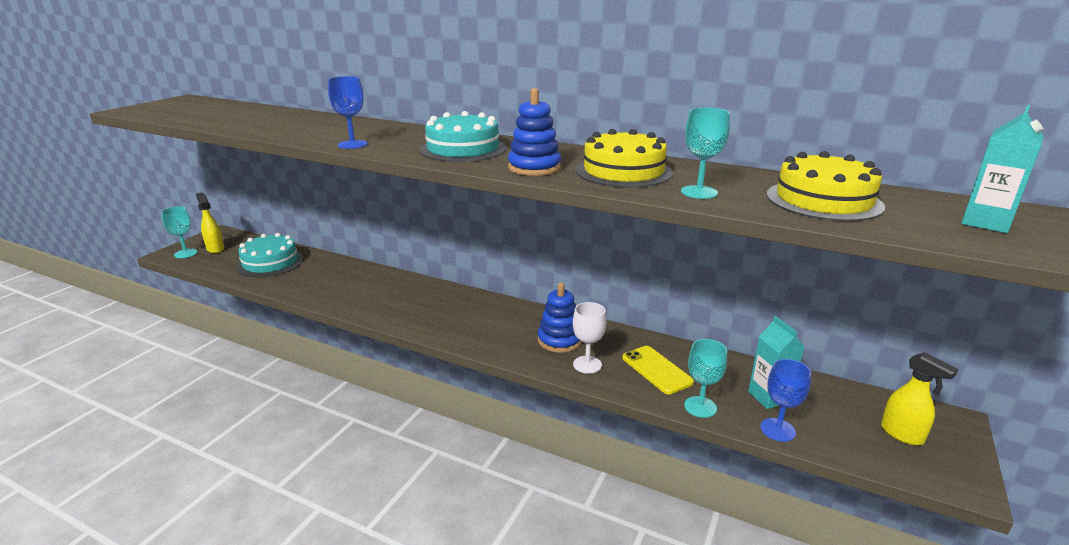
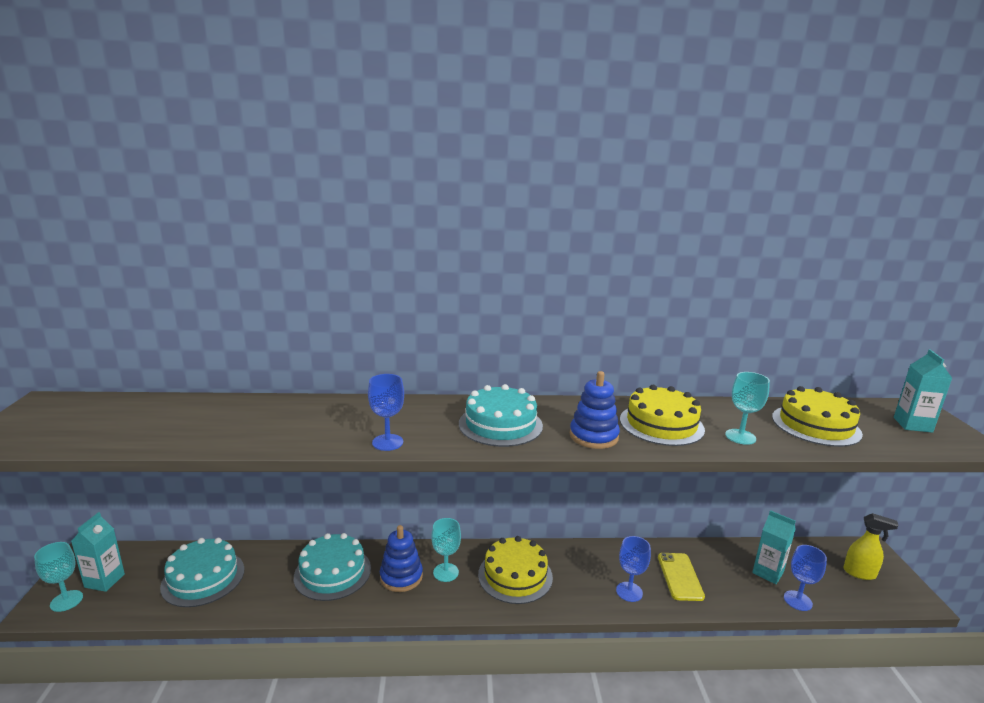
camera: 30 degrees left, 5 degrees down
(215, 249) = (104, 580): yellow spray bottle -> turquoise carton
(354, 282) = (332, 572): none -> turquoise cake
(493, 323) = (515, 575): none -> yellow cake
(559, 340) = (585, 574): blue stacking toy -> blue stacking toy (401, 577)
(587, 364) = (629, 592): white goblet -> blue goblet
(657, 370) = (680, 576): yellow phone -> yellow phone turned 60 degrees clockwise
(700, 407) = (738, 601): turquoise goblet -> turquoise goblet (446, 572)

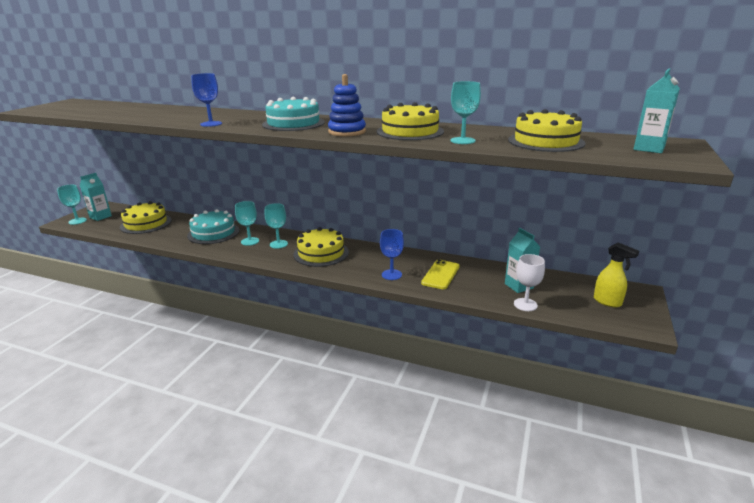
camera: 25 degrees right, 5 degrees up
(203, 578) = (146, 223): turquoise cake -> yellow cake
(401, 577) = (250, 241): blue stacking toy -> turquoise goblet
(797, 600) = (525, 304): blue goblet -> white goblet

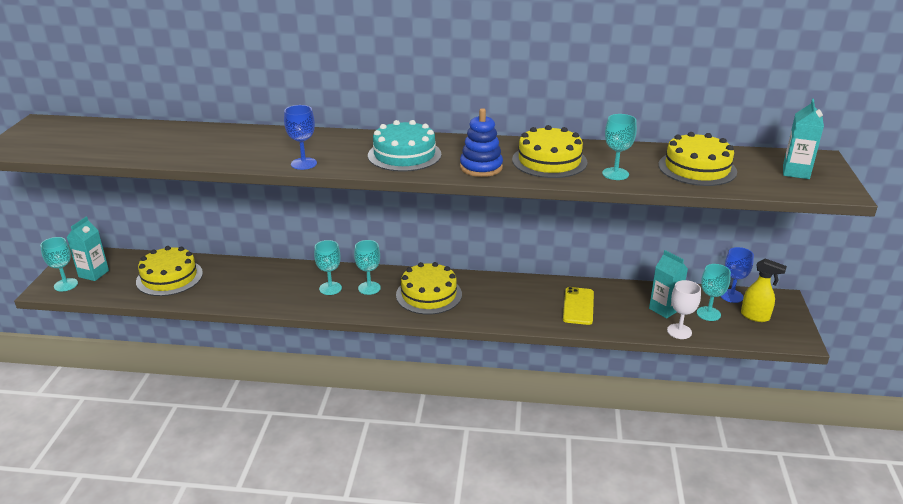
camera: 15 degrees left, 5 degrees up
(213, 233) = (274, 281): turquoise cake -> none
(391, 274) = (525, 313): blue goblet -> blue goblet (731, 296)
(560, 294) = (708, 314): none -> turquoise goblet

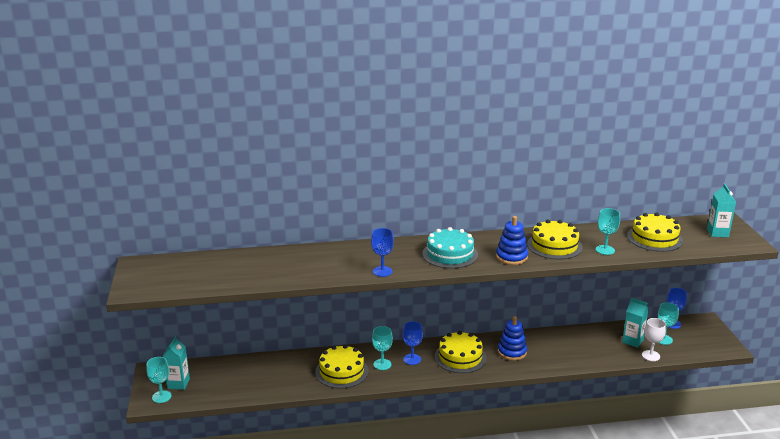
camera: 15 degrees left, 5 degrees down
(169, 277) = (246, 376): yellow cake -> yellow cake (341, 371)
(369, 288) = (412, 359): turquoise goblet -> blue goblet
(497, 298) = (512, 352): none -> blue stacking toy
(578, 306) = (573, 348): yellow phone -> none
(755, 316) = (695, 336): yellow spray bottle -> none

